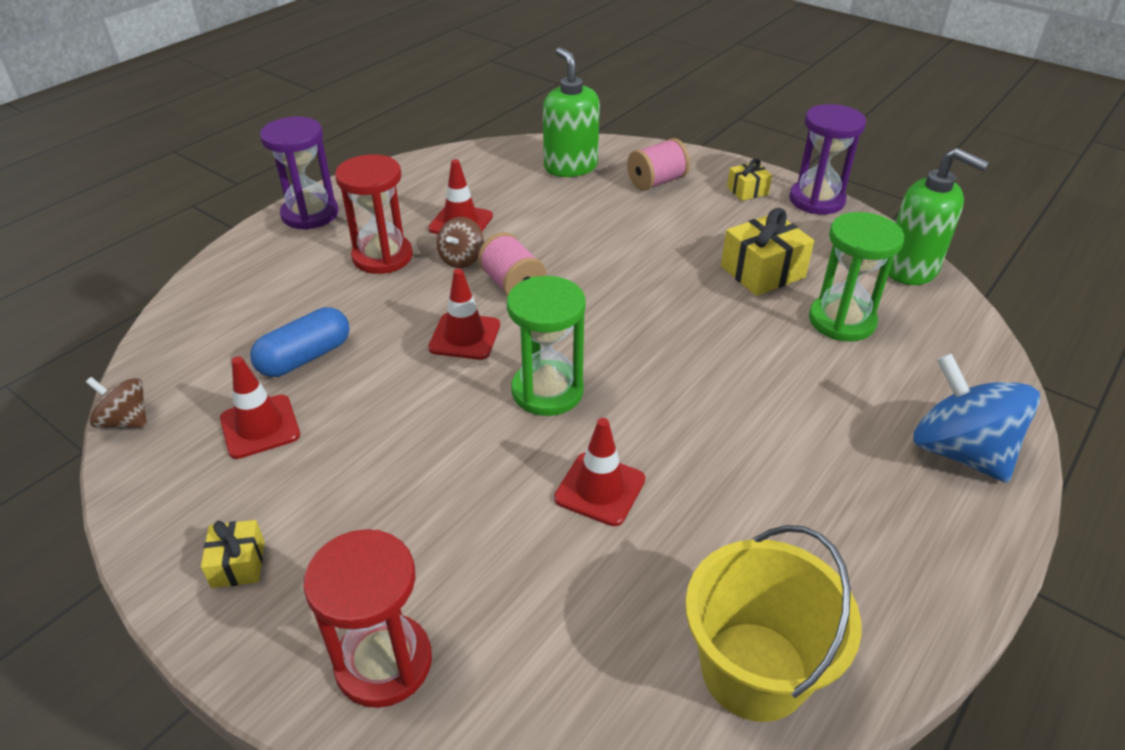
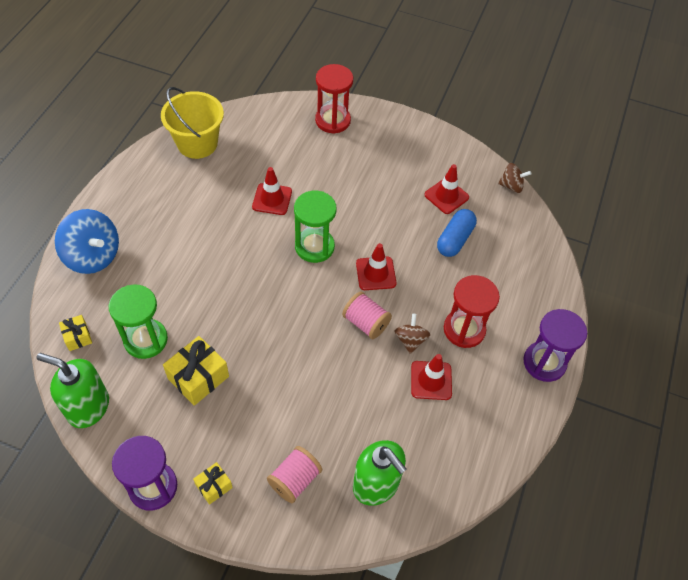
camera: 160 degrees right, 15 degrees up
(238, 564) = (408, 139): yellow gift -> yellow gift (77, 337)

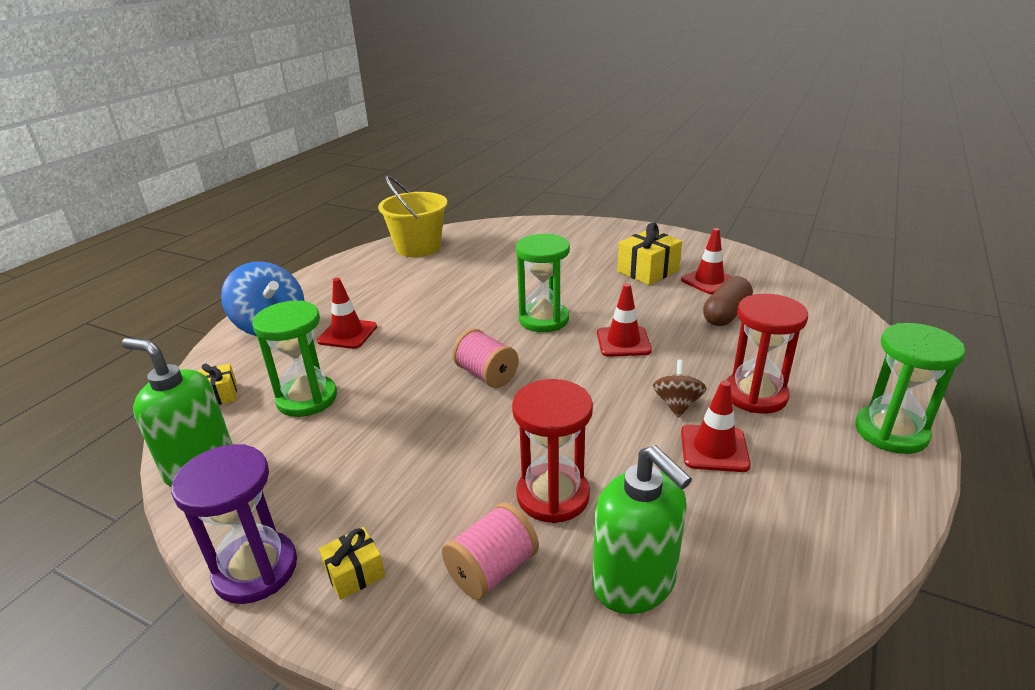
camera: 10 degrees right, 25 degrees down
(198, 377) = (366, 438): yellow gift -> yellow gift (648, 271)
(272, 199) = (495, 284): red traffic cone -> red traffic cone (347, 334)
(333, 120) = (570, 232): red hourglass -> red hourglass (553, 495)
(366, 323) = (611, 386): pink spool -> pink spool (486, 375)
(454, 239) = (726, 314): blue capsule -> brown capsule
(511, 186) = (790, 273): brown spinning top -> none
(544, 362) = (891, 432): purple hourglass -> green hourglass

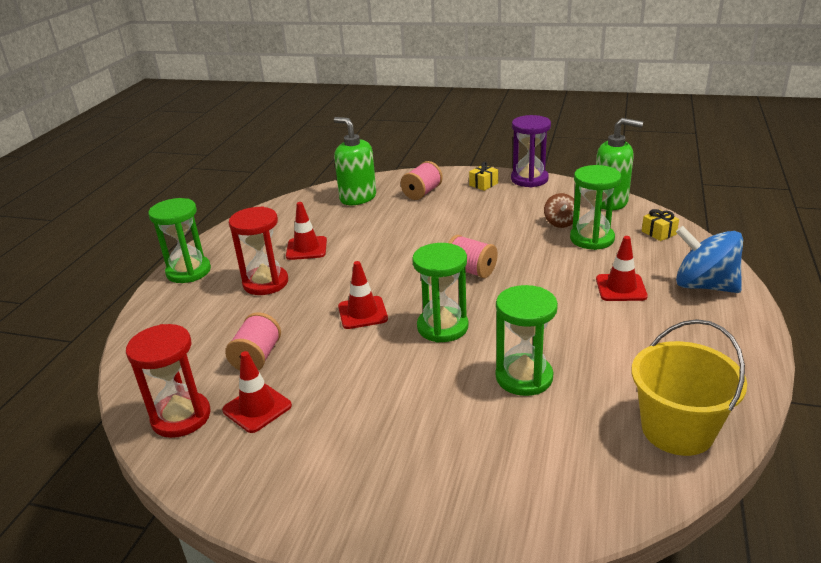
camera: 170 degrees right, 0 degrees up
(494, 279) = (524, 377): none -> green hourglass
(553, 495) = (401, 217): red hourglass -> red hourglass (181, 417)
(648, 271) = (330, 418): yellow gift -> none
(677, 404) = (324, 269): brown spinning top -> brown spinning top (560, 222)
(726, 314) = (257, 357): brown capsule -> pink spool

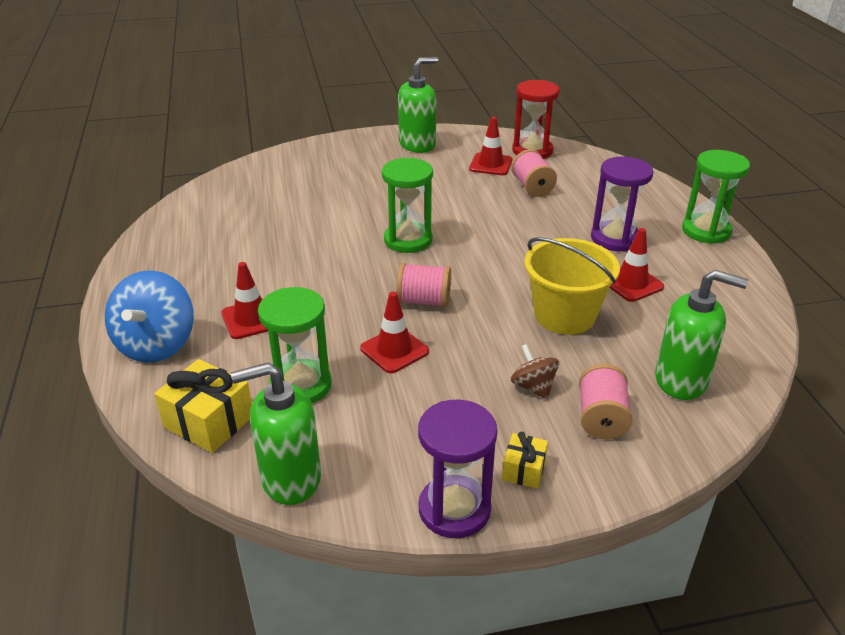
camera: 150 degrees right, 5 degrees up
(265, 283) = (615, 238): red hourglass -> purple hourglass
(305, 485) = (417, 145): none -> green soap dispenser
(362, 313) = (490, 235): red traffic cone -> red traffic cone (394, 350)
(524, 377) = (317, 221): green hourglass -> none
(560, 222) = (354, 406): brown spinning top -> brown spinning top (533, 387)
(659, 233) = (209, 421): yellow gift -> yellow gift, size x1.77
(677, 430) = (195, 215): yellow bucket -> yellow bucket (564, 315)
(704, 286) = (157, 344): blue spinning top -> blue spinning top turned 90 degrees clockwise

